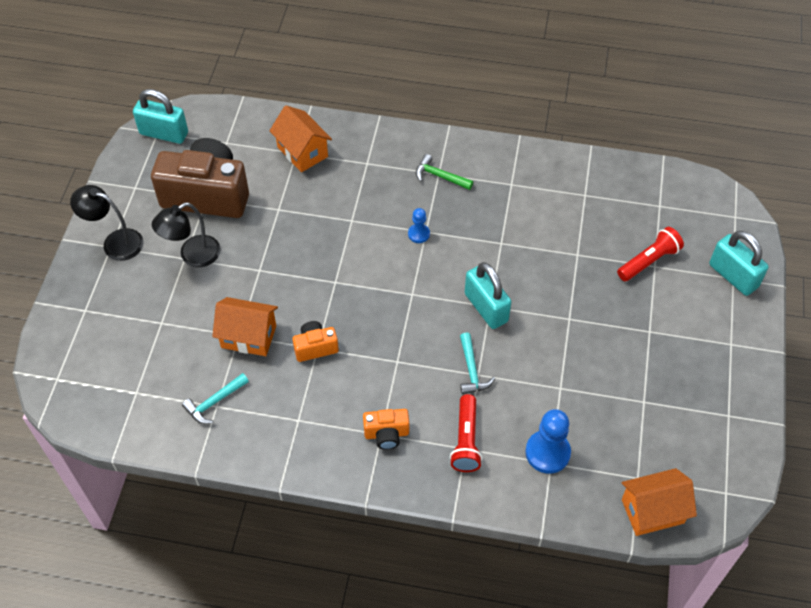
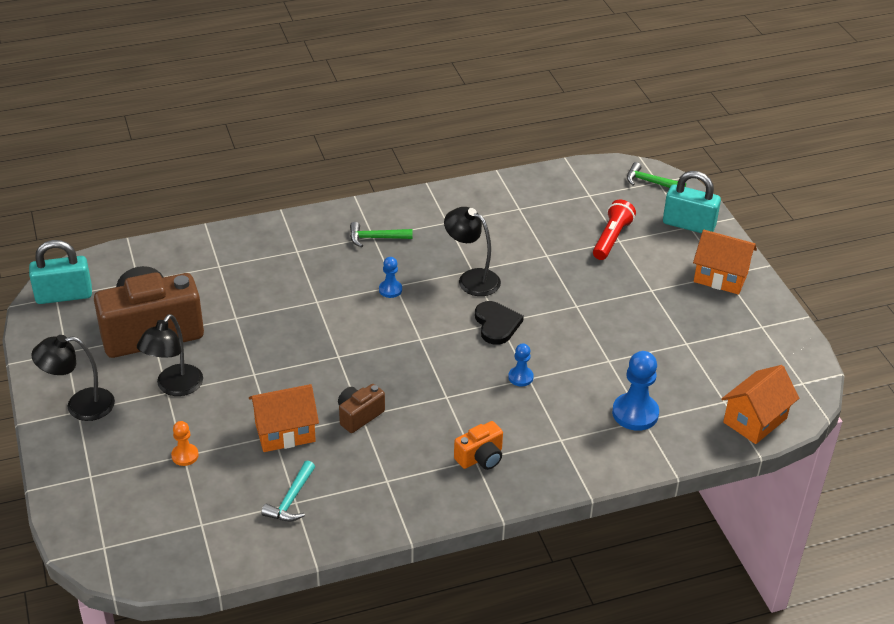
camera: 30 degrees left, 15 degrees down
(162, 323) = (185, 455): none -> orange pawn
(302, 152) = (225, 263): orange house -> orange house (720, 277)
(315, 347) = (359, 415): orange camera -> brown camera
(466, 440) = (556, 433): red flashlight -> none
(472, 370) = (520, 377): turquoise hammer -> blue pawn
(486, 307) = (496, 324): turquoise padlock -> black heart
(495, 252) = (471, 279): none -> black lamp
(728, 214) = (650, 182): none -> green hammer

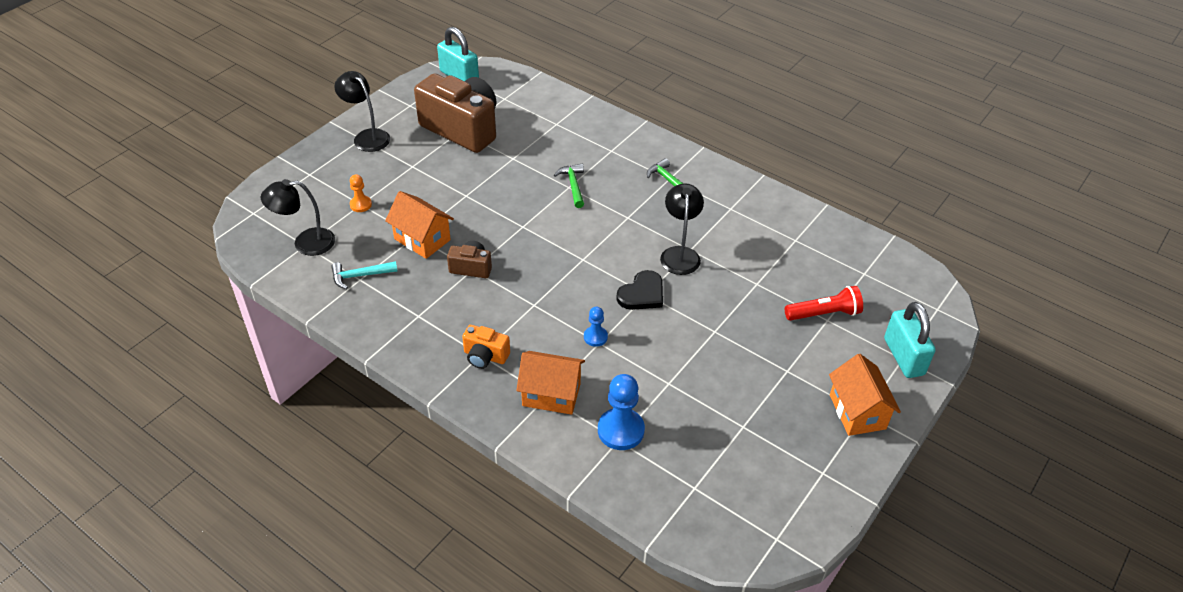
camera: 55 degrees right, 5 degrees up
(174, 387) = (419, 166): black lamp -> black lamp (305, 243)
(390, 290) = (620, 217): blue pawn -> none
(650, 182) = (930, 304): green hammer -> green hammer (573, 185)
(755, 420) = (690, 522): orange house -> orange house (551, 394)

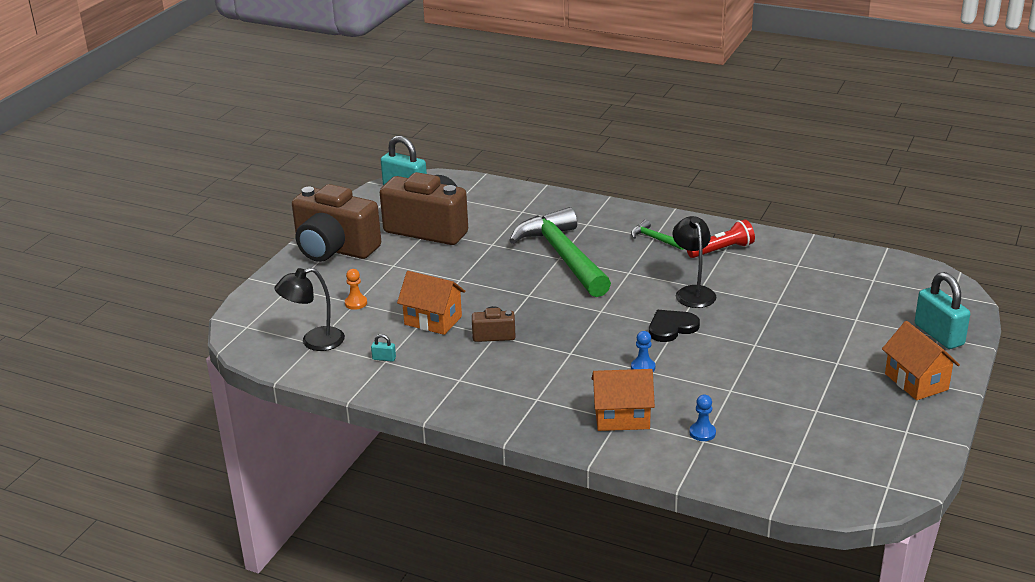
camera: 10 degrees left, 15 degrees down
(360, 276) = (384, 358): turquoise hammer -> turquoise padlock
(367, 136) = (334, 249): black lamp -> brown camera
(485, 356) = (542, 399): orange camera -> none
(573, 185) = (563, 256): green hammer -> green hammer, size x2.42
(621, 430) = (702, 433): blue pawn -> blue pawn, size x0.55
(642, 294) = (671, 328): black heart -> black heart turned 150 degrees counterclockwise
(824, 314) = (851, 315): red flashlight -> red flashlight (722, 250)

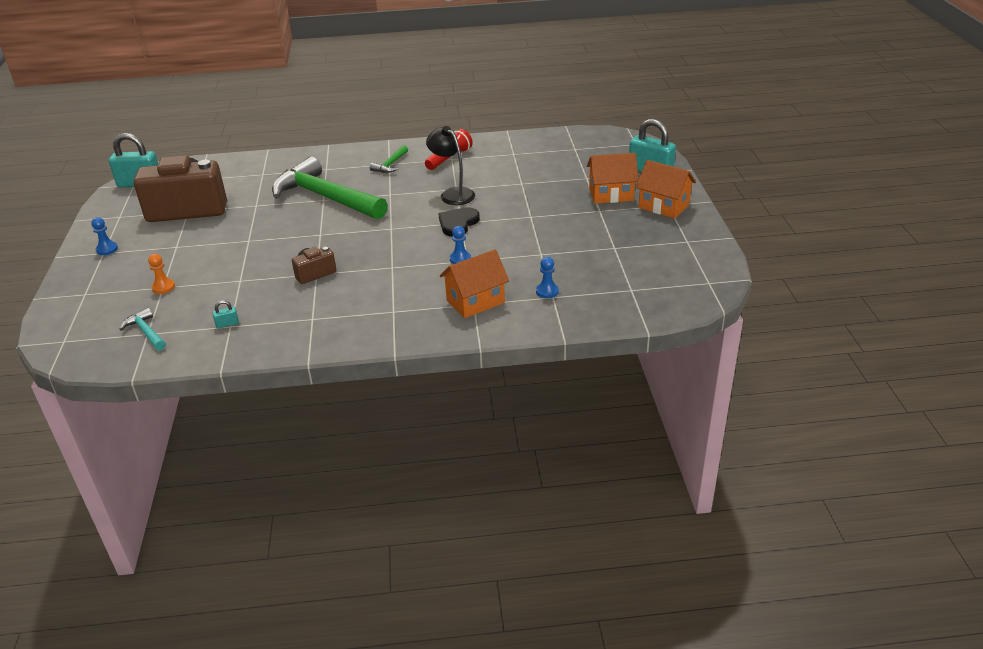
camera: 30 degrees left, 5 degrees up
(314, 342) = (146, 332): black lamp -> turquoise hammer
(334, 249) = (107, 249): brown camera -> blue pawn
(433, 320) = (249, 279): orange house -> orange house (611, 194)
(654, 239) = (390, 165): green hammer -> green hammer turned 75 degrees counterclockwise

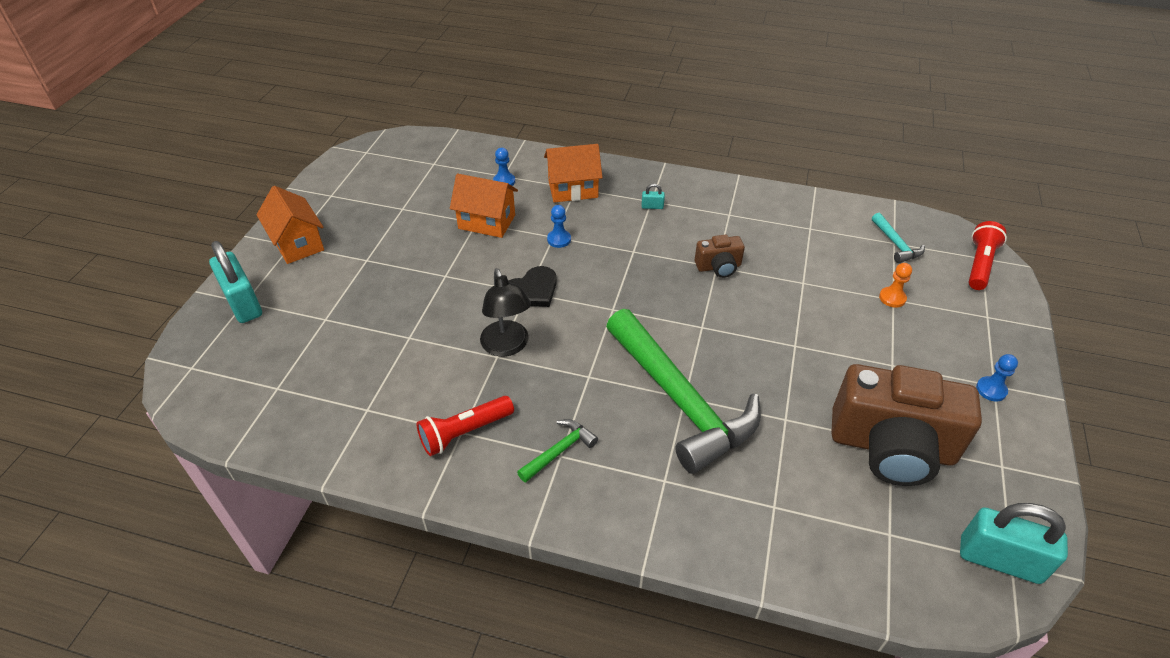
camera: 160 degrees left, 10 degrees up
(69, 334) = (979, 264): none -> red flashlight
(227, 324) = (813, 230): turquoise padlock -> turquoise padlock (652, 206)
(611, 194) = (329, 279): orange house -> orange house (487, 222)

